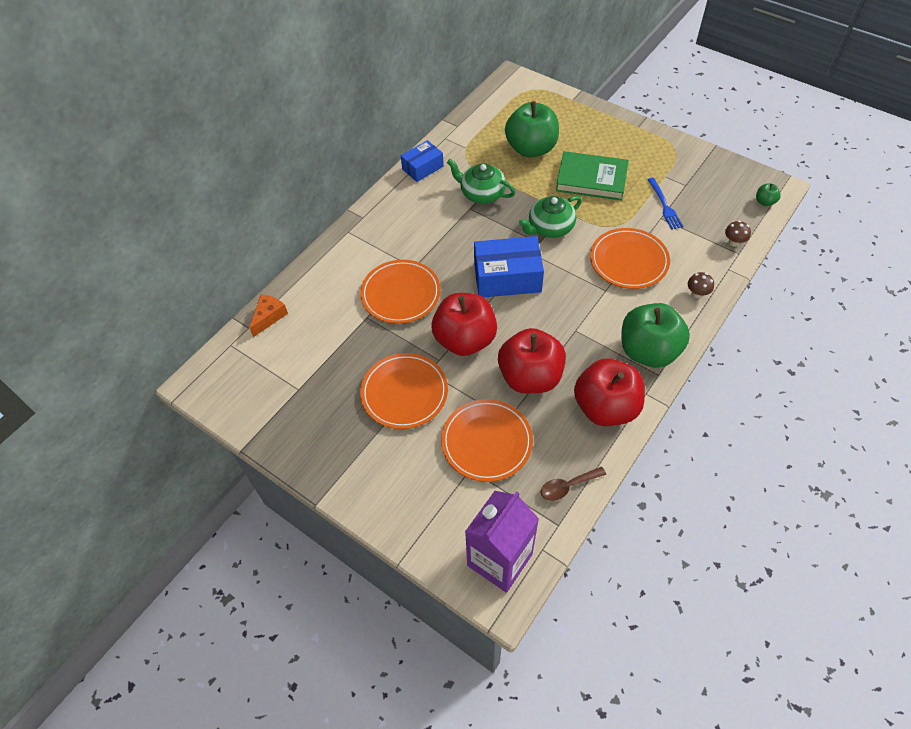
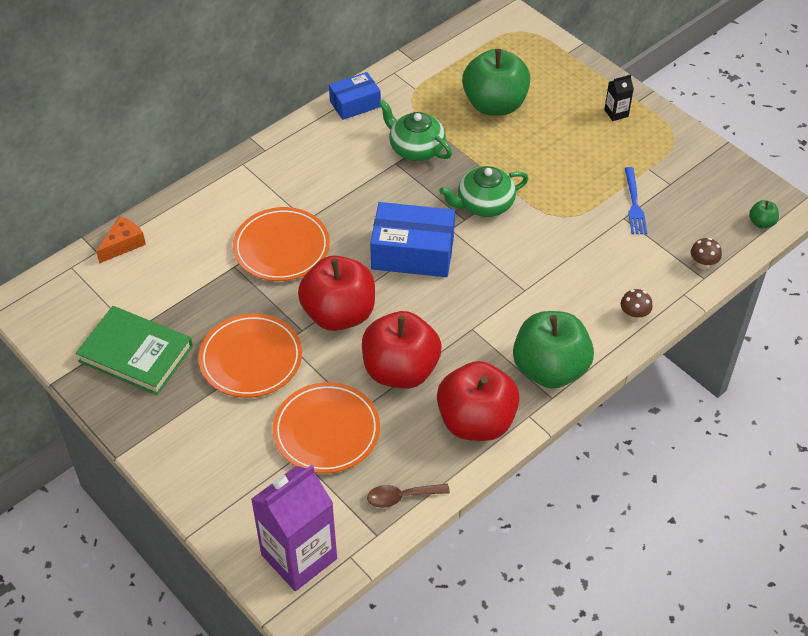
camera: 10 degrees right, 5 degrees down
(591, 179) = (556, 155): green book -> green book (135, 354)
(625, 138) = (616, 113): none -> black carton
(629, 261) = (565, 261): orange plate -> none

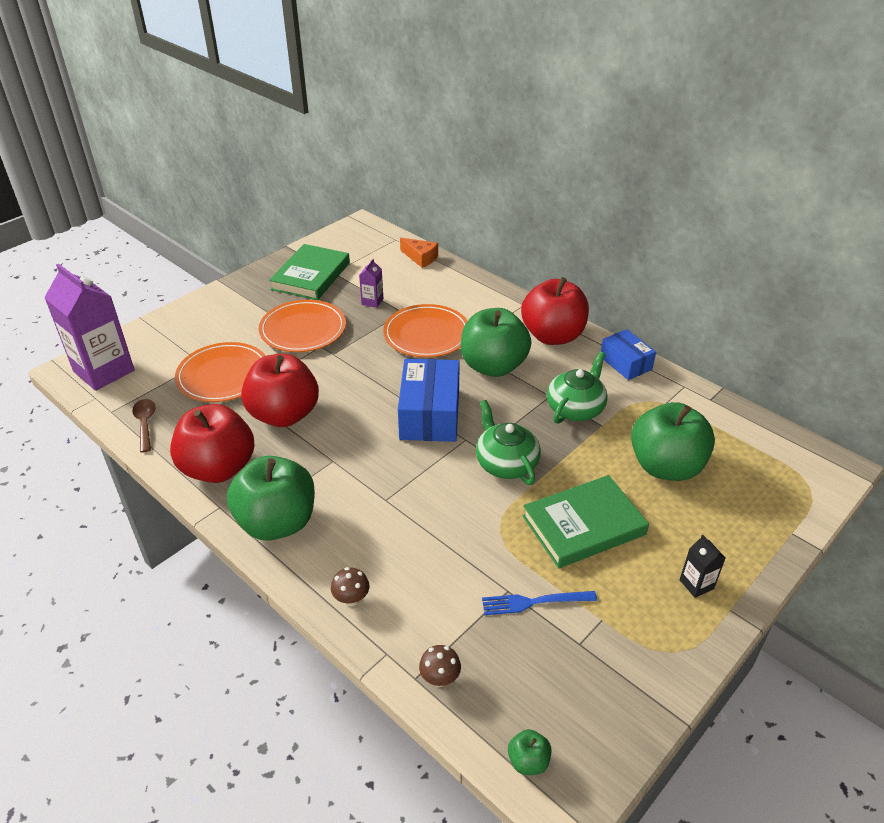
camera: 85 degrees right, 10 degrees down
(207, 293) = (372, 301): none -> purple carton
(339, 314) = (351, 373): red apple -> red apple (552, 336)
(345, 199) = (493, 366): none -> green apple
(558, 164) = (583, 525): none -> green book

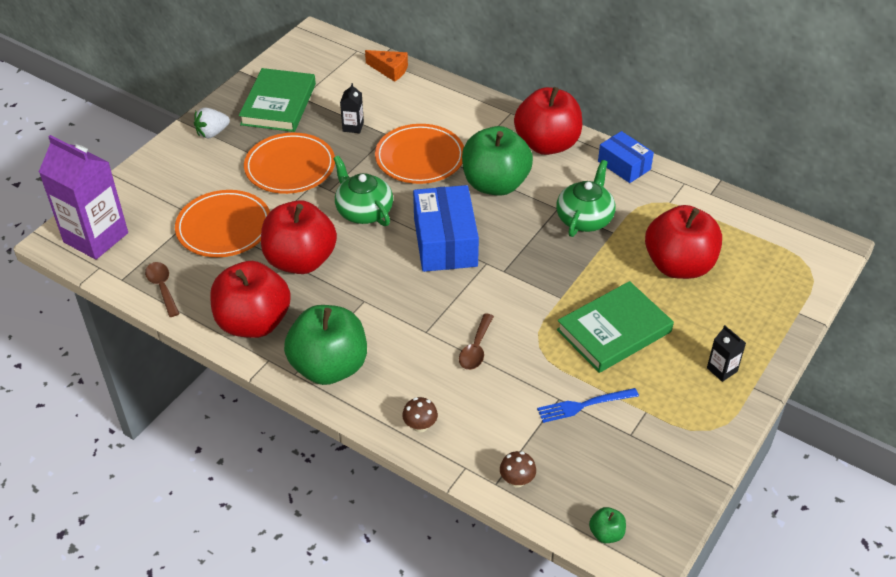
camera: 10 degrees left, 5 degrees up
(243, 294) = (212, 133): none -> white strawberry
(372, 301) = (353, 127): purple carton -> black carton
(432, 524) = (476, 349): none -> brown spoon
(506, 463) = (530, 282): green teapot -> green teapot (363, 211)
(665, 466) = (679, 265): green apple -> red apple

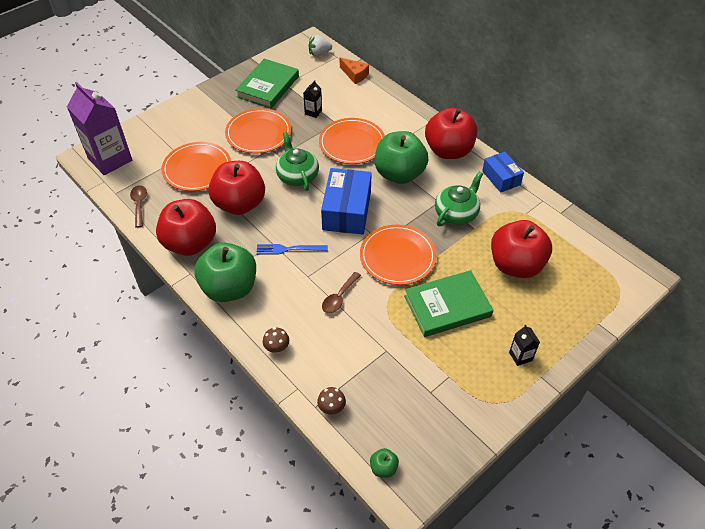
camera: 15 degrees right, 5 degrees up
(212, 133) = (215, 99): white strawberry -> white strawberry (319, 54)
(531, 285) = (397, 257): none -> orange plate
(583, 405) = (402, 360): blue fork -> blue fork (288, 249)

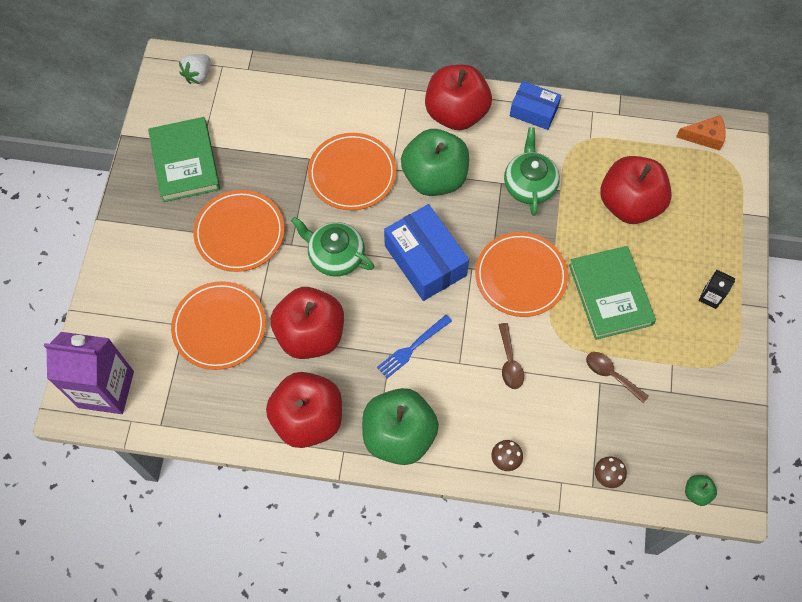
camera: 40 degrees left, 15 degrees up
(139, 204) = (203, 417): brown spoon -> brown spoon (611, 375)
(313, 112) = (271, 162): black carton -> none
(355, 75) = (267, 79): orange cheese -> orange cheese (704, 137)
(447, 306) = (610, 294): green book -> green book turned 45 degrees counterclockwise

